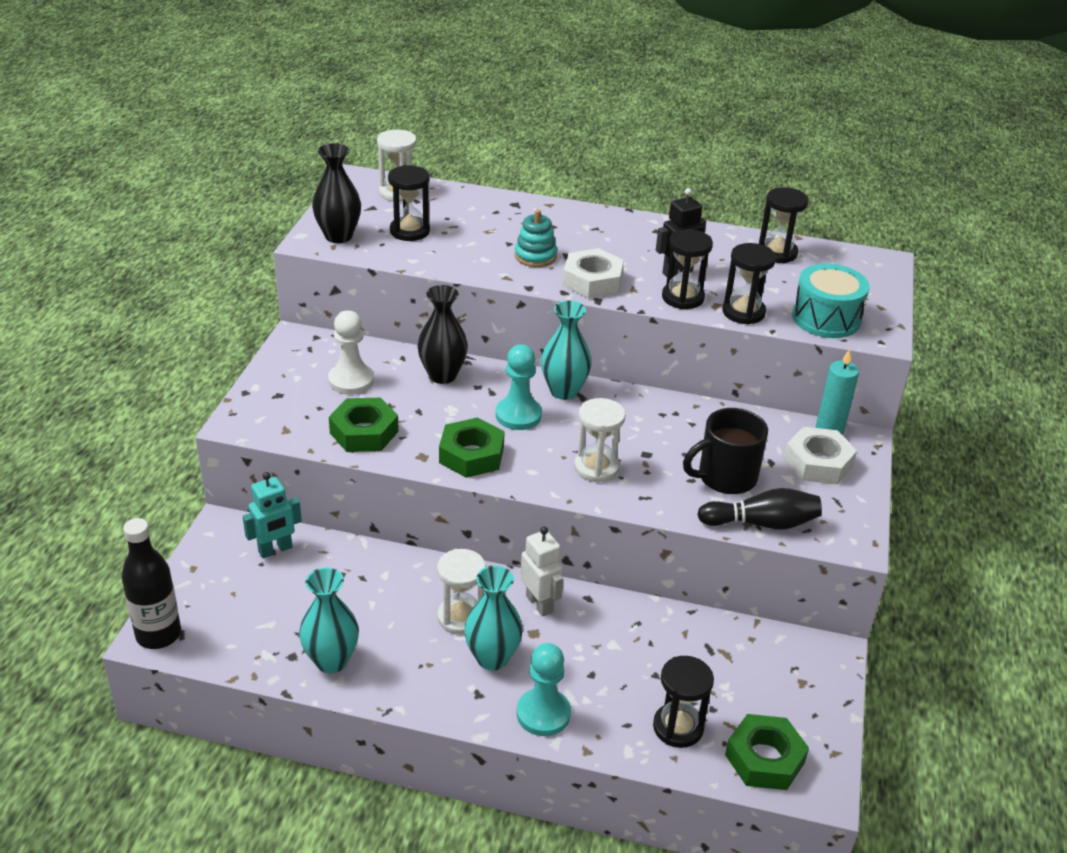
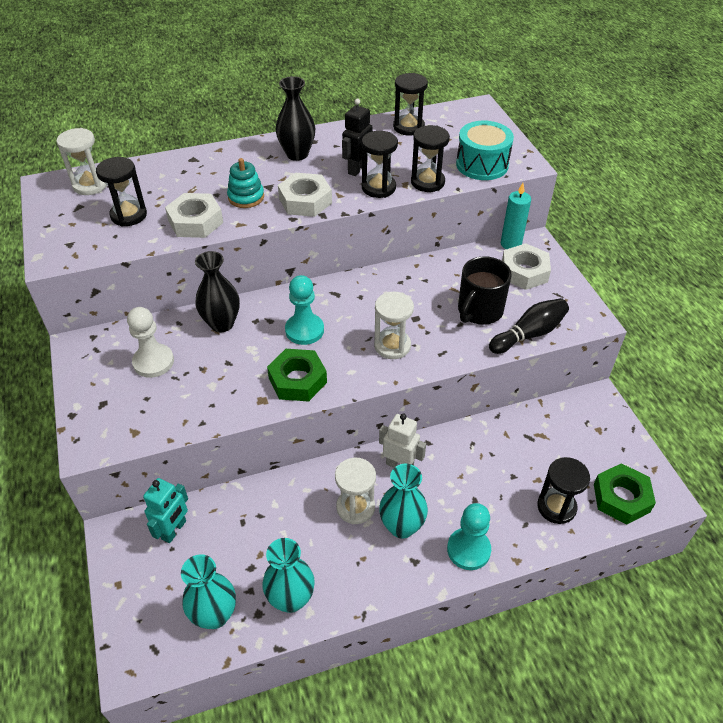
camera: 30 degrees left, 10 degrees up
(158, 634) = (135, 661): black bottle -> none
(338, 236) = (72, 244): black vase -> black vase (297, 154)
(364, 432) = (200, 402): green nut -> none
(466, 259) = (195, 221): none -> white nut
(564, 391) = (320, 295): turquoise vase -> turquoise vase (215, 615)

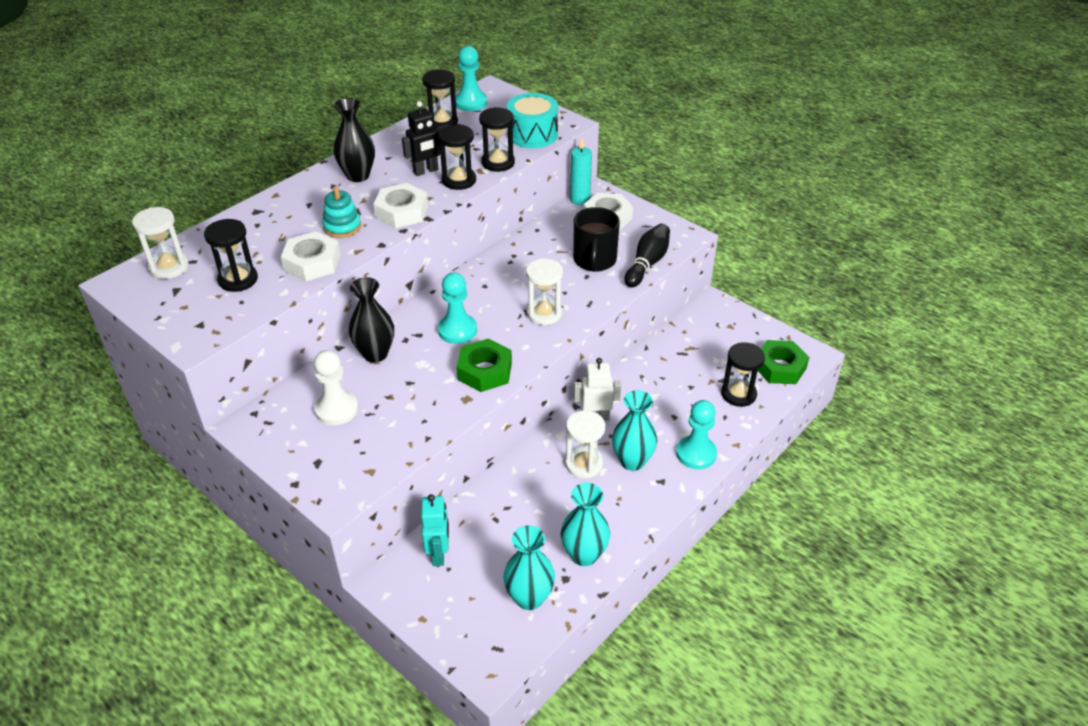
camera: 30 degrees left, 5 degrees down
(357, 169) = (426, 171): black robot -> black robot turned 120 degrees counterclockwise
(449, 116) = (471, 103): none -> turquoise pawn

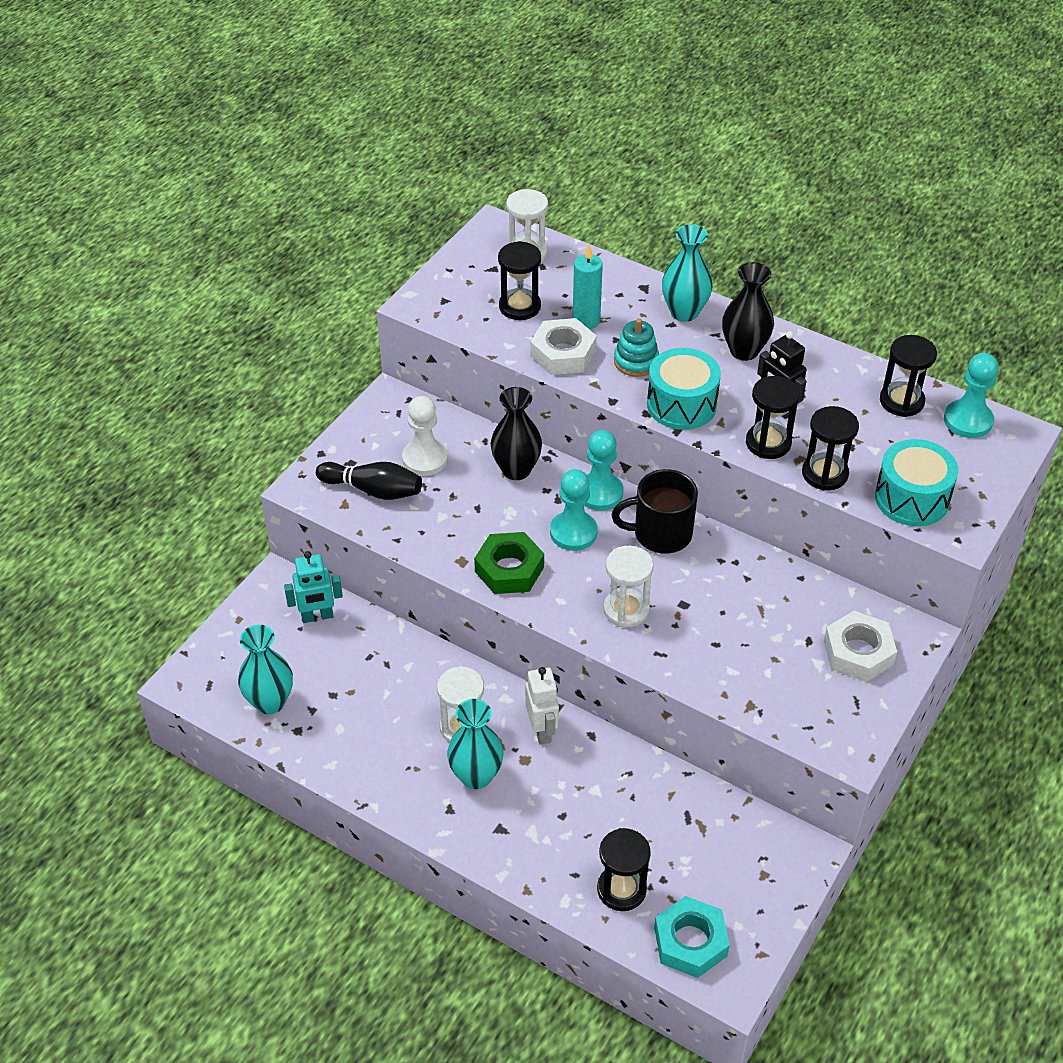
camera: 80 degrees right, 5 degrees up
(402, 212) = (681, 404): white nut -> turquoise drum
(580, 199) = (890, 615): turquoise candle -> turquoise candle (586, 321)
(584, 555) = (330, 743): turquoise vase -> turquoise vase (684, 312)
(594, 260) = (752, 649): black mug -> black mug (660, 534)
(647, 263) = (765, 709): black bowling pin -> black bowling pin (373, 490)
(696, 454) = (501, 844): turquoise pawn -> turquoise pawn (599, 493)
(780, 367) = (690, 942): green nut -> turquoise nut

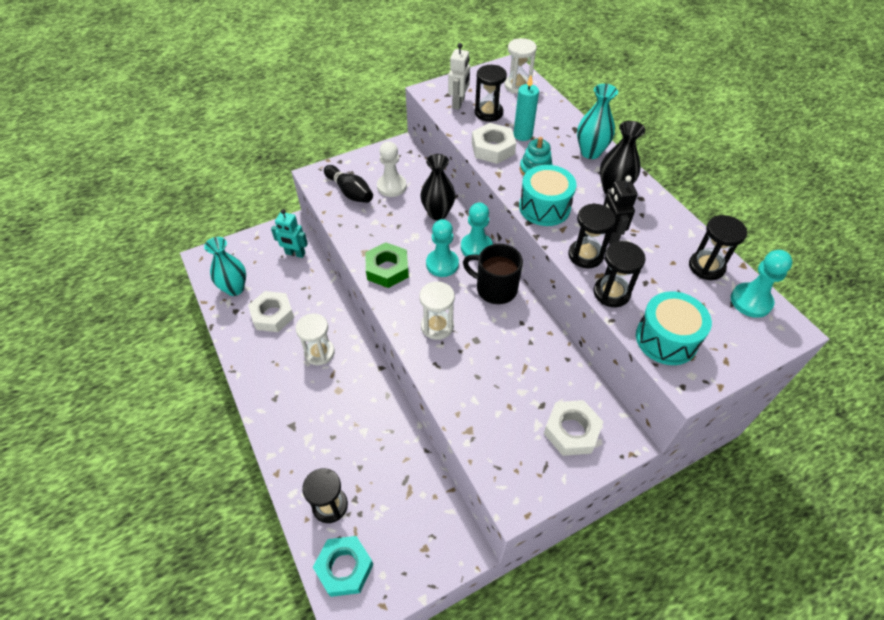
camera: 30 degrees right, 5 degrees up
(357, 711) = (272, 315): none -> white nut
(476, 776) = (304, 386): turquoise vase -> none
(542, 730) = (361, 377): white robot -> white robot (458, 103)

